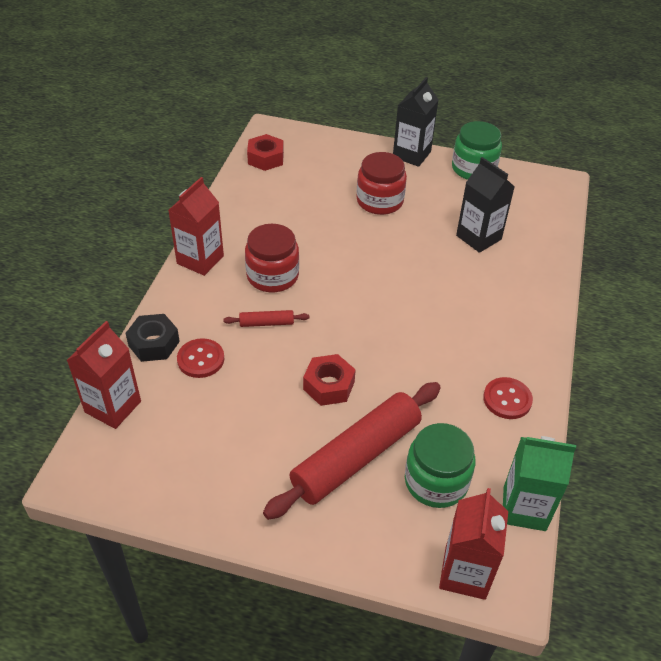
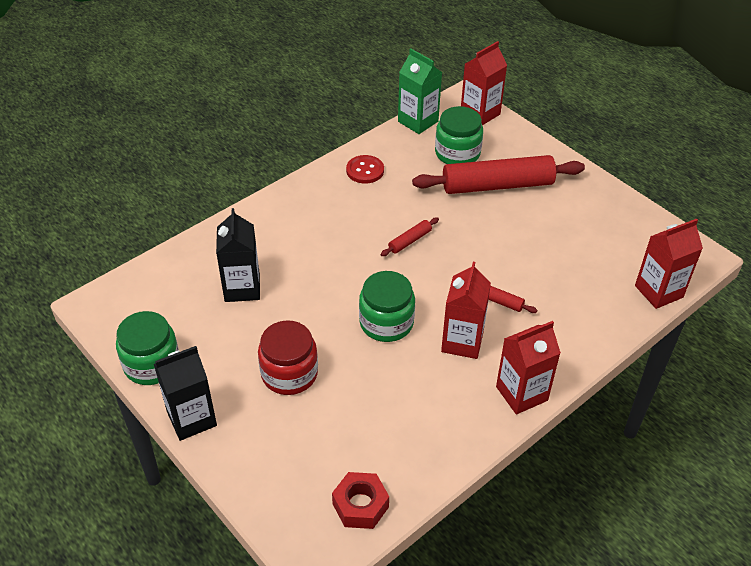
camera: 145 degrees left, 0 degrees up
(154, 343) = (605, 327): black nut -> none
(201, 359) = (571, 296): red button -> none
(272, 276) = (462, 342): red jar -> red carton
(329, 385) = (482, 233): red nut -> none
(344, 263) = (386, 322): none -> green jar
(389, 342) = (410, 241): none -> red rolling pin

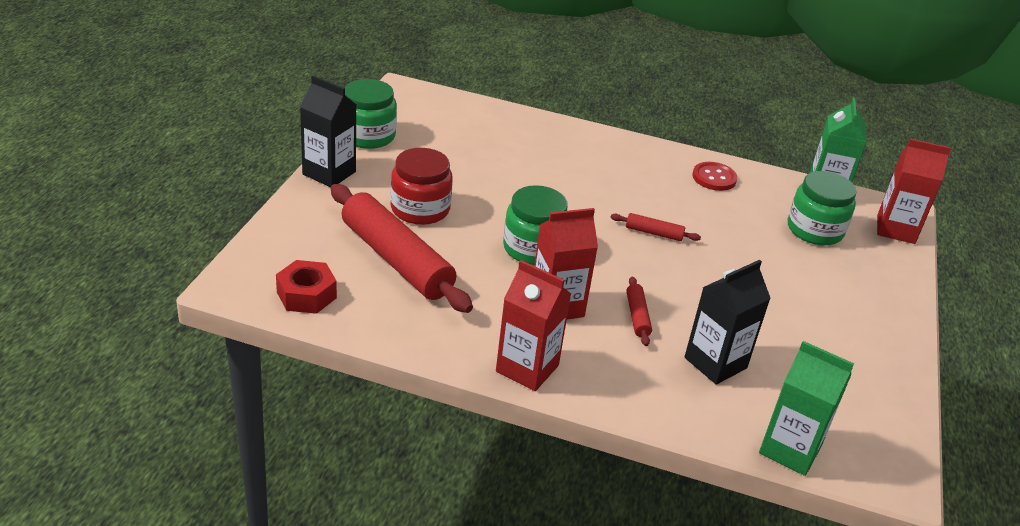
camera: 55 degrees right, 10 degrees down
(242, 288) = (492, 154): black carton -> black carton (715, 363)
(497, 185) = (803, 271): red rolling pin -> red rolling pin (396, 260)
(658, 291) = (790, 449): red carton -> green carton

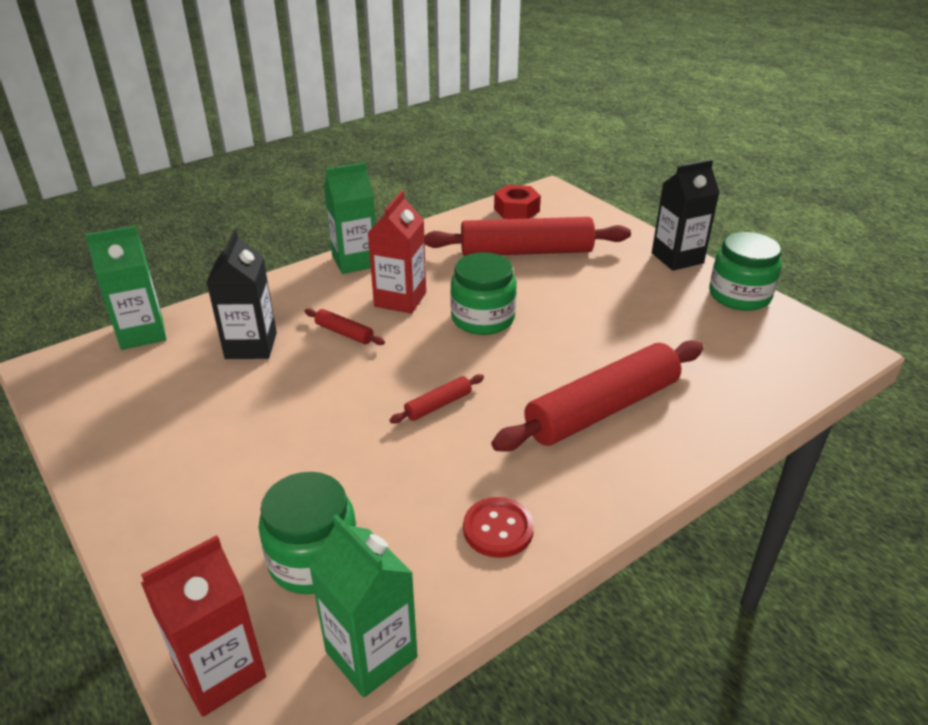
camera: 130 degrees right, 0 degrees up
(420, 209) = (589, 283): red jar -> none
(527, 368) = (355, 261): red carton -> green carton
(575, 167) = (602, 409): none -> red rolling pin

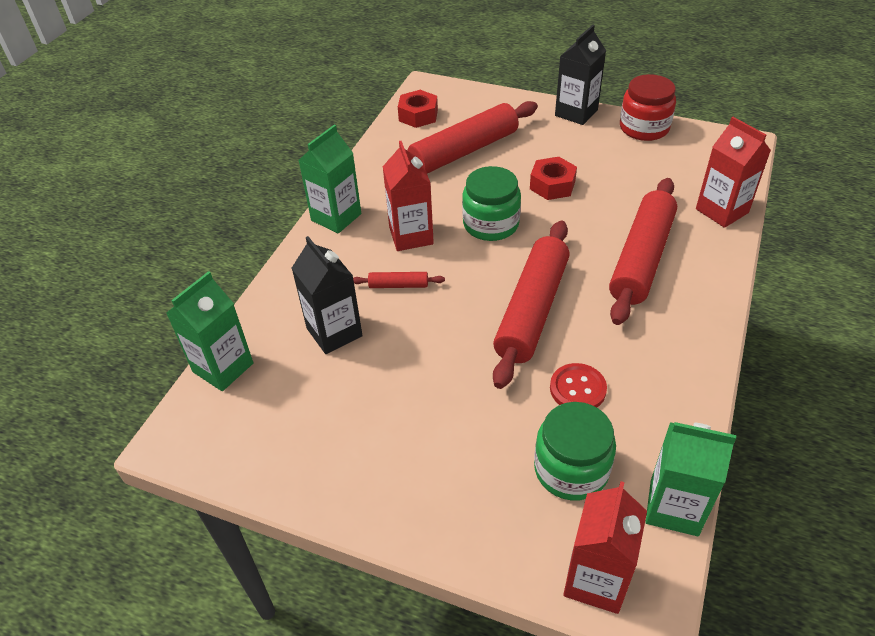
camera: 30 degrees left, 10 degrees up
(438, 405) = (532, 310): red rolling pin -> red rolling pin, size x2.37
(498, 529) = (663, 380): red button -> red button (577, 389)
(581, 309) = (552, 185): none -> red nut
(739, 296) = (644, 128): green jar -> red jar
(747, 403) = (722, 211): none -> red carton

